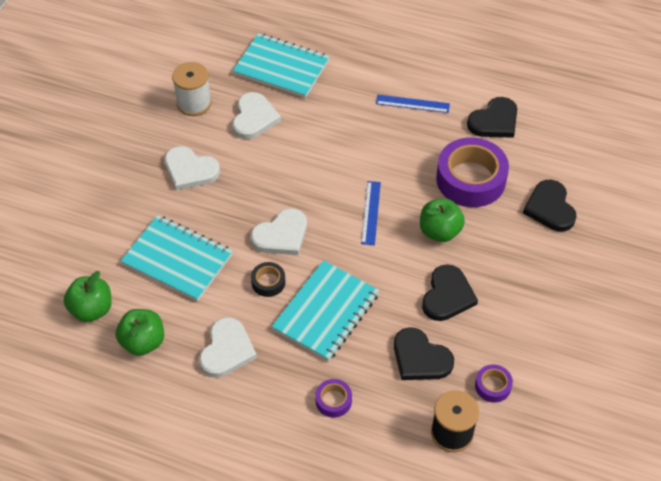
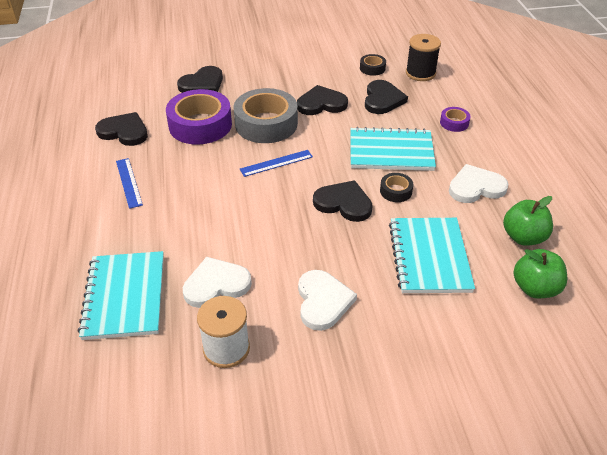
camera: 120 degrees left, 10 degrees down
(281, 235) = (343, 203): white heart -> black heart
(439, 231) = (266, 124): green apple -> grey tape
(493, 386) = (372, 68): purple tape -> black tape

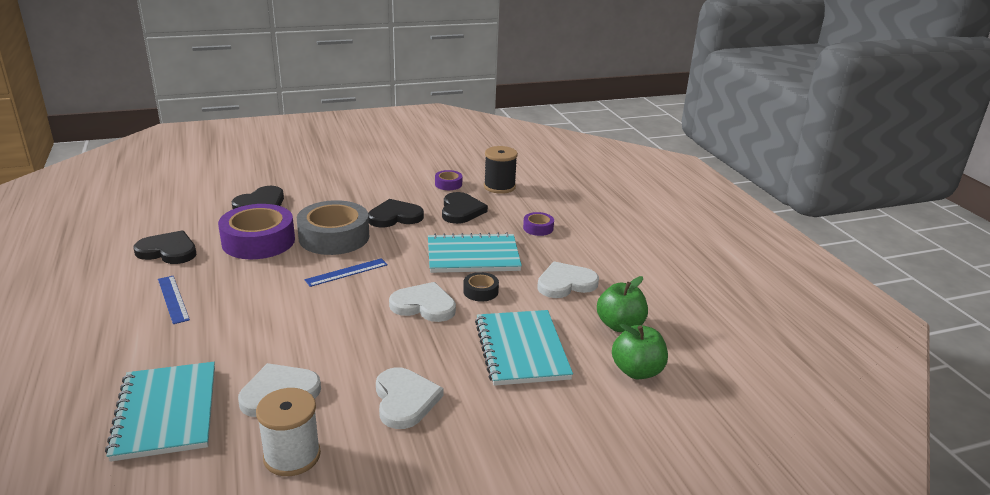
camera: 10 degrees left, 15 degrees down
(343, 203) = (424, 305): black heart -> white heart
(372, 68) = (448, 184): black tape -> purple tape

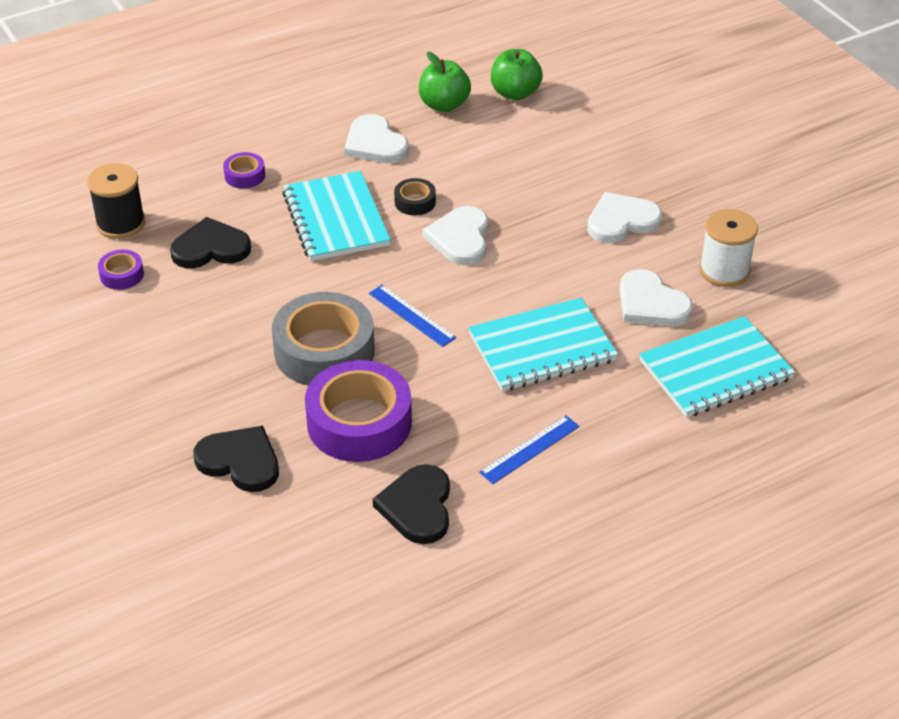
camera: 100 degrees left, 15 degrees up
(395, 217) = (246, 307): black heart -> none
(521, 349) = (512, 162): turquoise notebook -> turquoise notebook (542, 347)

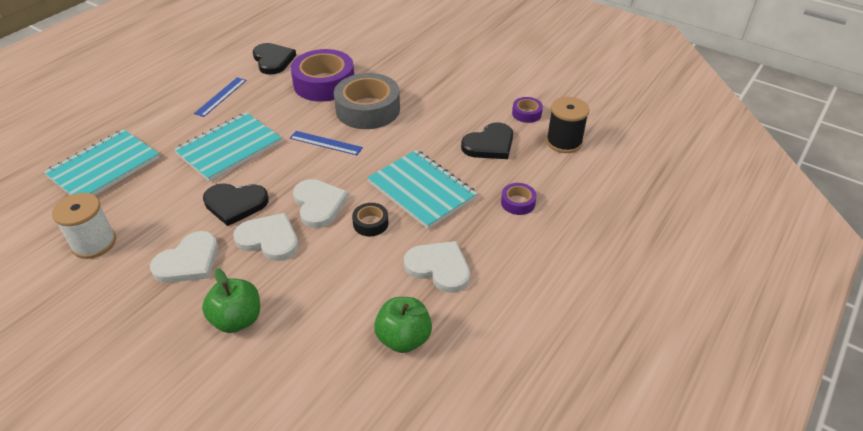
camera: 155 degrees right, 0 degrees up
(240, 461) = (375, 54): black heart -> black heart (235, 204)
(515, 93) = (338, 385): green apple -> green apple (237, 319)
(651, 304) = (155, 199): white heart -> white heart (269, 239)

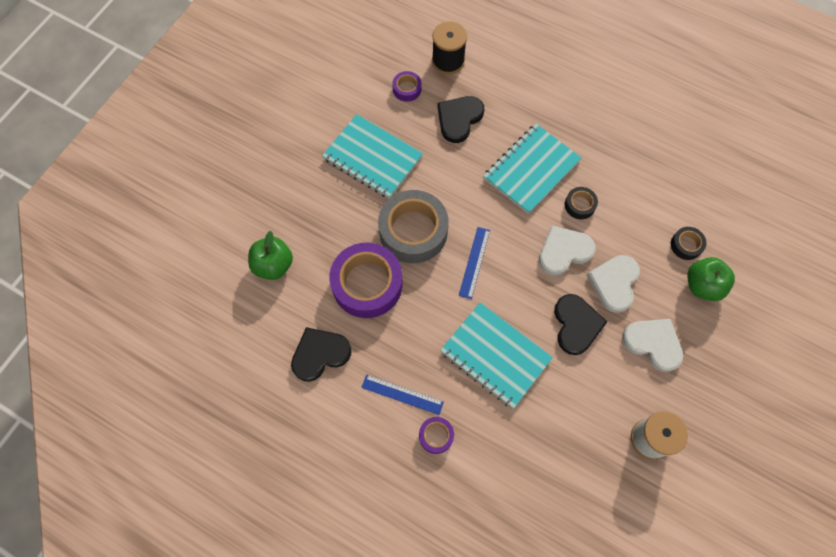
camera: 95 degrees left, 25 degrees up
(104, 167) = (545, 479): turquoise notebook -> turquoise notebook (372, 158)
(294, 313) = (686, 245): none -> black tape
(404, 338) = (690, 167): green apple -> green apple (273, 265)
(439, 268) = (619, 150): white heart -> none
(489, 144) = (459, 119): black heart -> black heart turned 105 degrees counterclockwise
(518, 203) = (535, 97): purple tape -> purple tape (436, 436)

